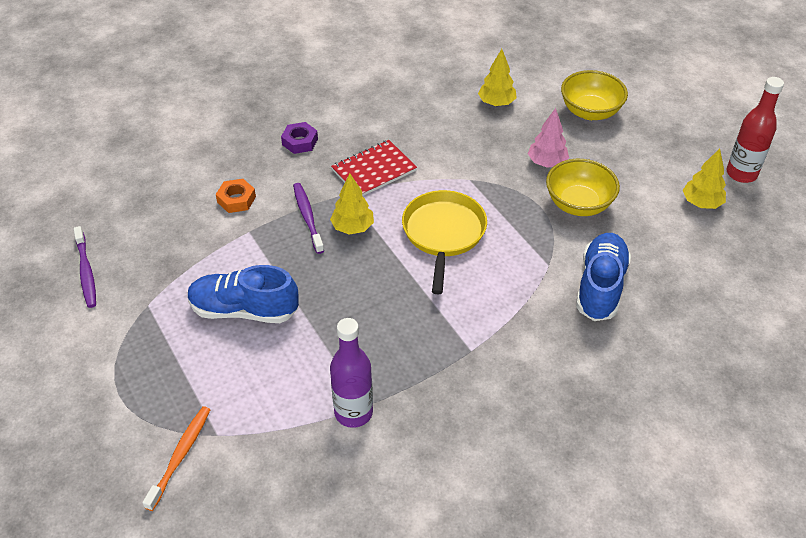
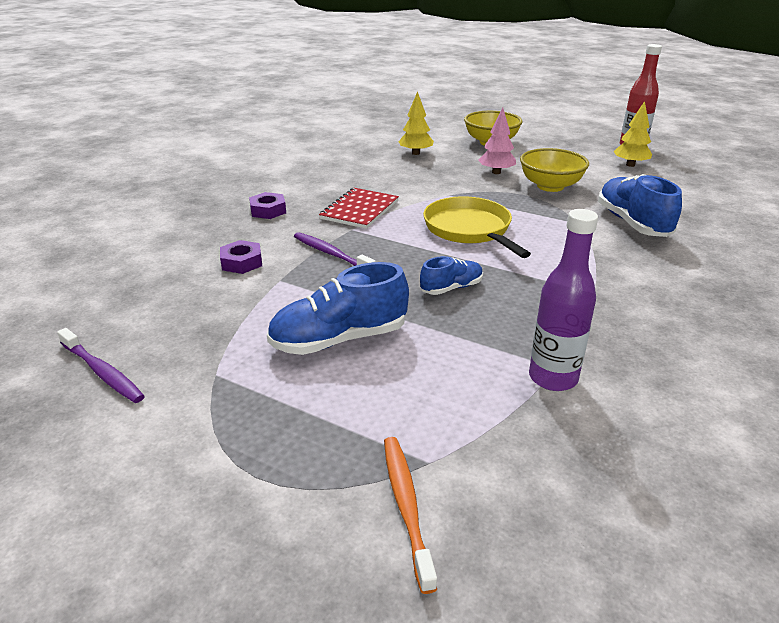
camera: 30 degrees left, 15 degrees down
(236, 199) = (242, 262): orange nut -> purple nut
(353, 227) = (383, 248): yellow tree -> none
(365, 295) = (451, 288): none -> blue shoe

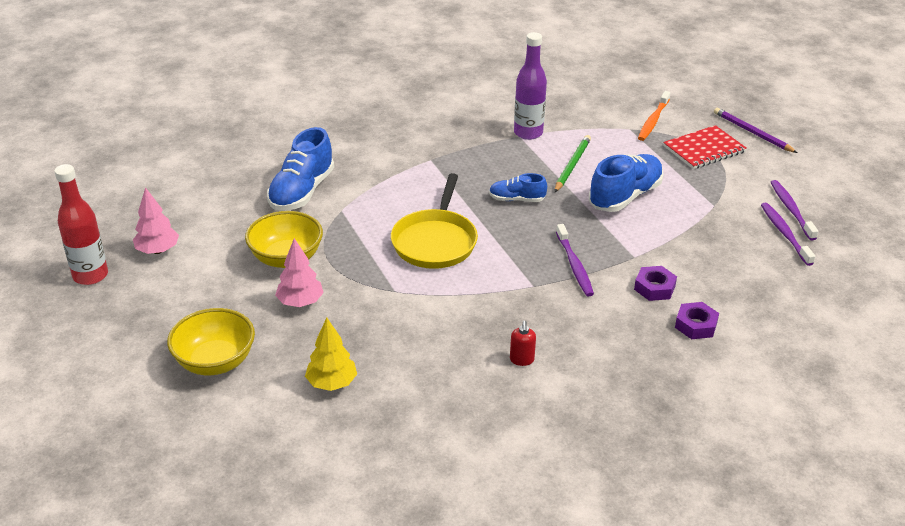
camera: 145 degrees left, 5 degrees up
(93, 414) = (791, 210): none -> purple toothbrush
(195, 580) = (752, 132): none -> purple pencil
(268, 210) = (591, 349): purple nut -> purple nut (696, 325)
(314, 192) = (522, 360): none -> red soap dispenser
(339, 339) = (625, 196): blue shoe -> blue shoe turned 60 degrees counterclockwise
(359, 210) = (502, 308): red notebook -> red notebook (704, 149)
(442, 353) = (572, 165): none -> green pencil
(630, 165) = (158, 250): yellow tree -> pink tree

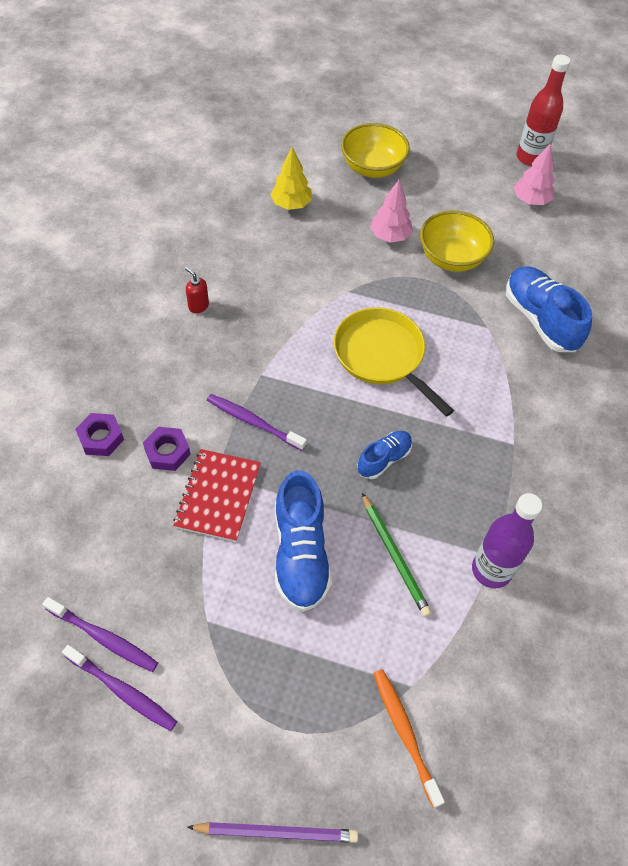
camera: 130 degrees right, 20 degrees up
(704, 149) = (300, 726): red notebook -> red notebook (218, 496)

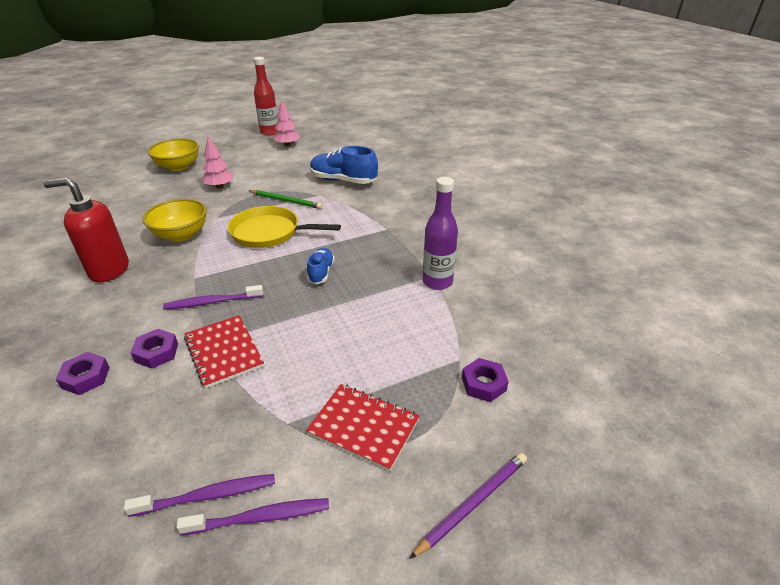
camera: 40 degrees left, 20 degrees down
(198, 306) = (109, 270): red soap dispenser -> red soap dispenser, size x2.39
(260, 680) = (364, 427): none -> red notebook
(291, 204) = (136, 200): yellow tree -> none
(300, 553) = (317, 344): blue shoe -> none
(395, 556) = (378, 309): green pencil -> green pencil (286, 201)
(405, 733) = (483, 384): orange toothbrush -> purple nut
(451, 258) = (267, 180): yellow bowl -> yellow bowl (181, 235)

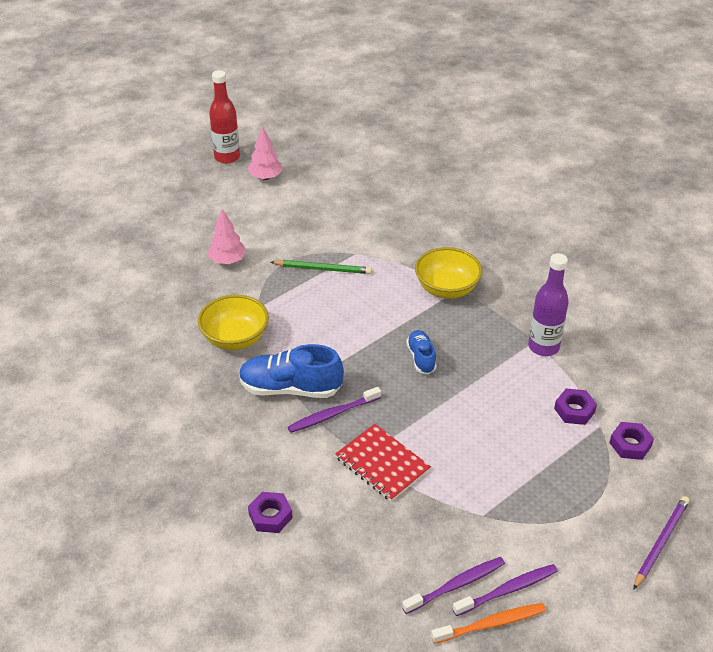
camera: 15 degrees left, 5 degrees up
(109, 270) = (191, 399): red soap dispenser -> none
(156, 352) = (318, 478): purple nut -> purple nut (574, 410)
(178, 167) = (151, 237): yellow bowl -> yellow bowl (446, 289)
(214, 557) = (491, 624): none -> orange toothbrush
(269, 232) = (333, 317): yellow pan -> none
(343, 180) = (371, 226): blue shoe -> blue shoe (290, 388)
(364, 427) = (548, 504): red notebook -> none

